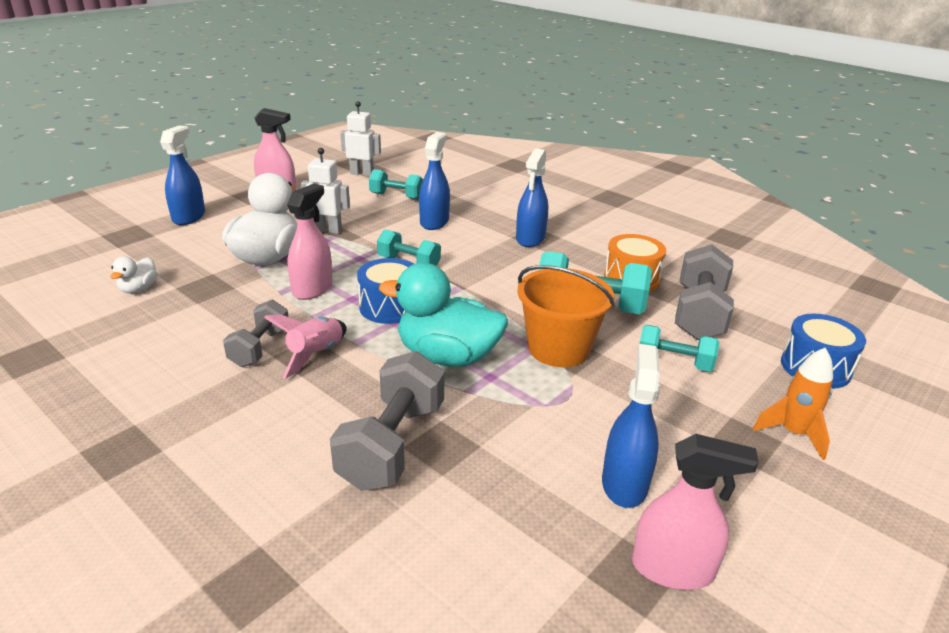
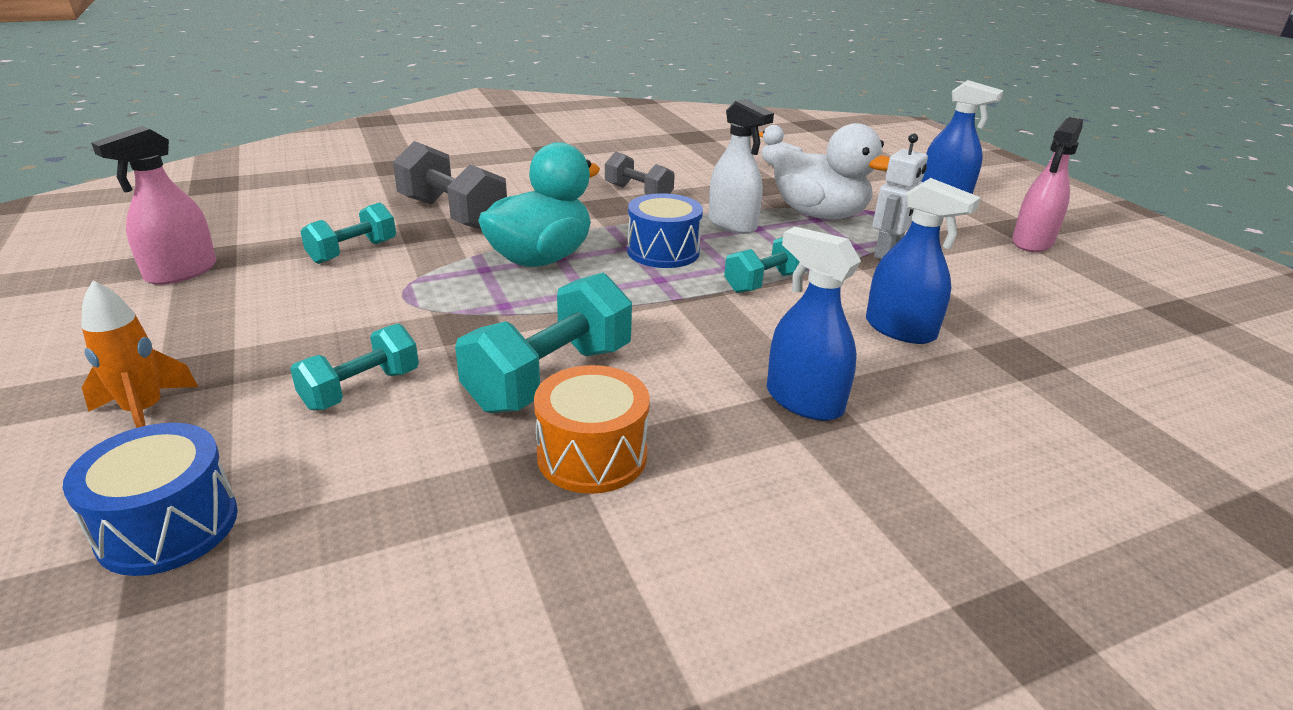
camera: 115 degrees right, 0 degrees up
(312, 288) = (732, 224): pink spray bottle -> white spray bottle
(315, 355) = (605, 209): pink rocket -> none
(362, 173) = (1131, 312): white robot -> none
(396, 196) = (1017, 321): turquoise dumbbell -> turquoise dumbbell (353, 252)
(558, 348) = (485, 320): orange bucket -> none
(624, 483) = (272, 284): blue spray bottle -> none
(699, 314) = (426, 478): grey dumbbell -> none

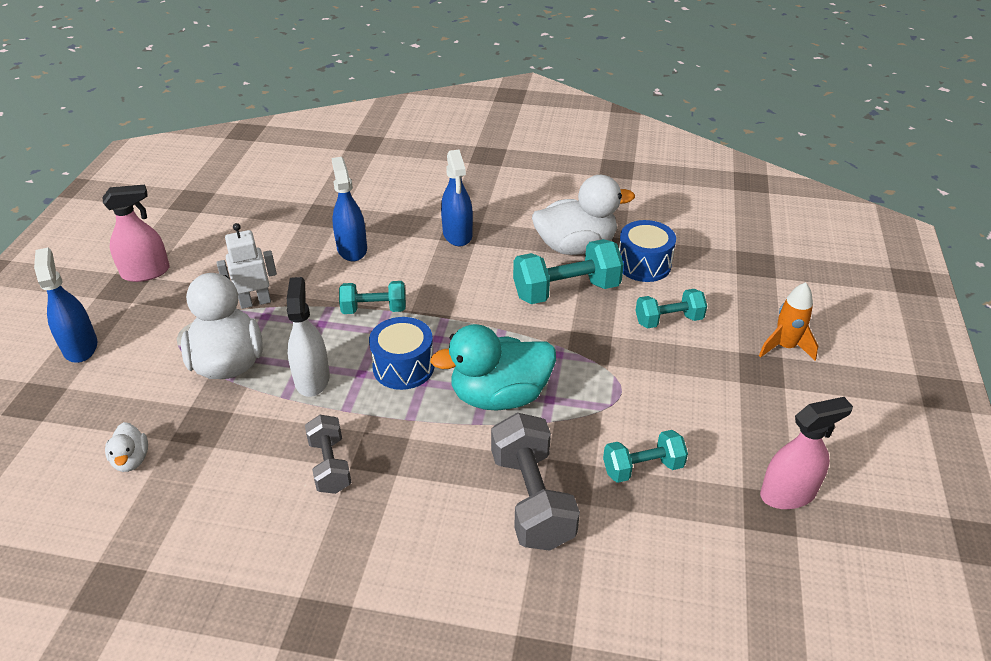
camera: 145 degrees left, 10 degrees up
(168, 526) = (761, 280): blue drum -> blue drum (644, 264)
(592, 455) = (575, 247): orange drum -> white duck

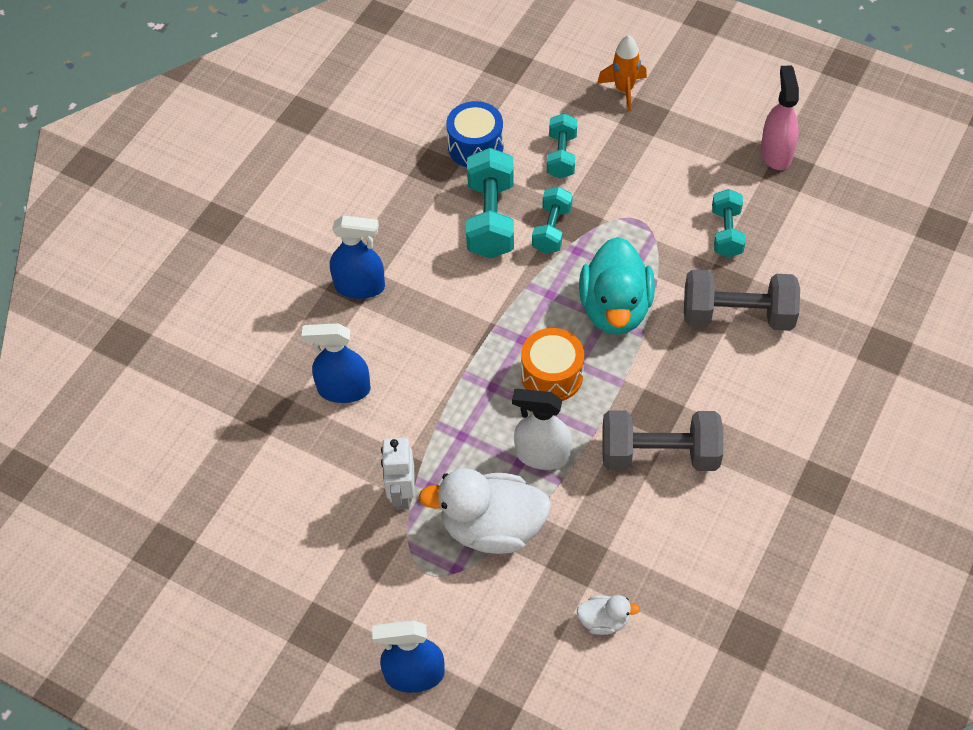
camera: 70 degrees left, 15 degrees up
(146, 272) = (300, 606): pink spray bottle -> none
(330, 465) = (659, 455): grey dumbbell -> grey dumbbell, size x1.63
(374, 309) = (457, 385): turquoise dumbbell -> turquoise dumbbell (552, 230)
(403, 367) = (552, 375): blue drum -> orange drum
(575, 247) = (425, 191): white duck -> none

